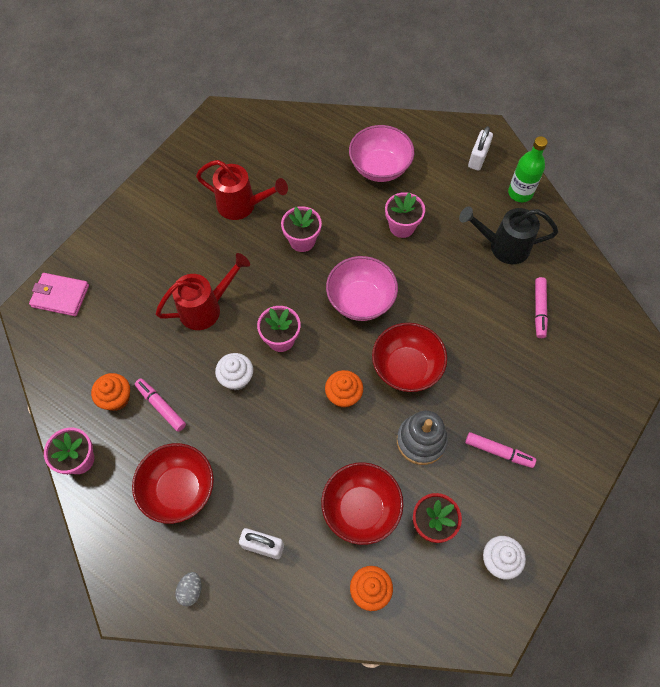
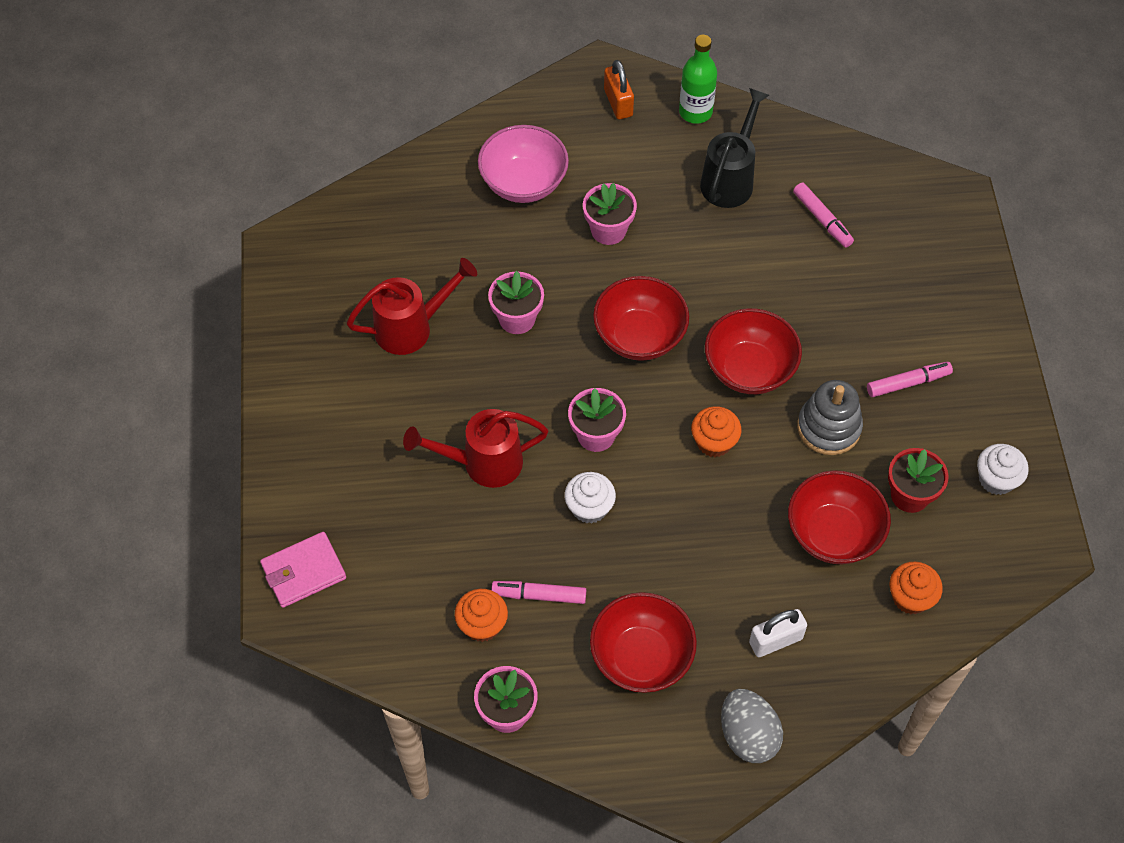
camera: 40 degrees left, 5 degrees down
(191, 590) = (748, 735): grey egg -> grey egg, size x1.79
(206, 308) = (483, 463): red watering can -> red watering can turned 120 degrees counterclockwise
(360, 300) = (639, 336): pink bowl -> red bowl
(478, 158) = (618, 103): white padlock -> orange padlock
(503, 246) = (730, 179): black watering can -> black watering can turned 150 degrees clockwise

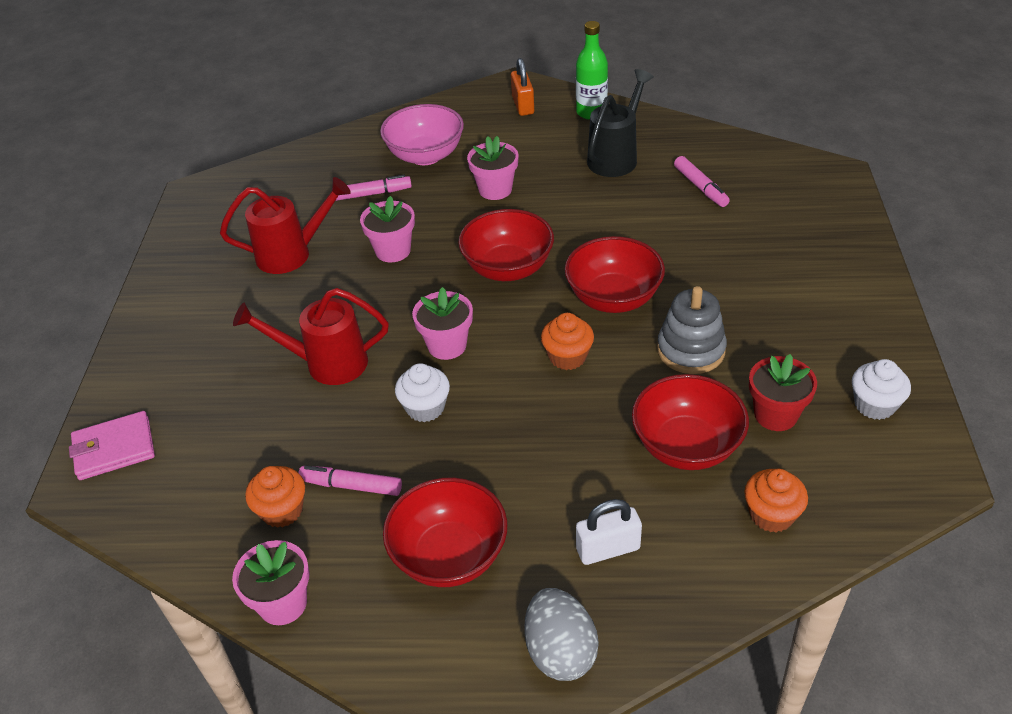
camera: 10 degrees right, 15 degrees down
(908, 383) = (778, 316): pink marker -> pink marker (372, 194)

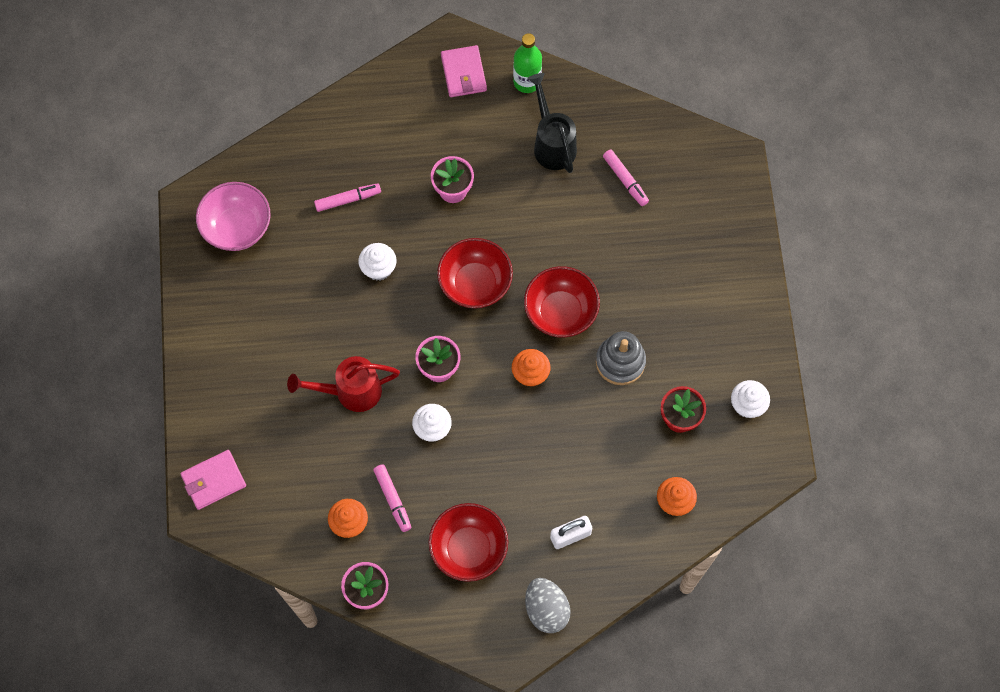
camera: 10 degrees left, 25 degrees up
(291, 254) = (295, 276): red watering can -> none
(351, 486) = (392, 499): pink marker -> pink marker turned 120 degrees counterclockwise
(393, 251) = (378, 268): pink flower pot -> white cupcake
(425, 155) = (385, 147): pink bowl -> pink bowl (237, 227)
(523, 105) = (464, 73): orange padlock -> pink wallet
(616, 157) = (552, 144): black watering can -> black watering can turned 45 degrees counterclockwise
(686, 446) = (619, 450): red bowl -> none

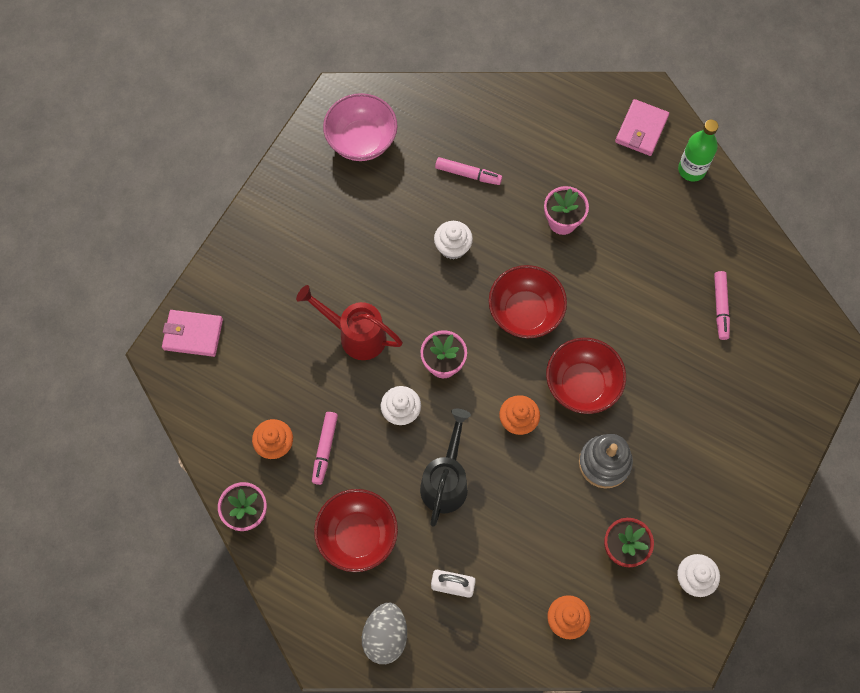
camera: 35 degrees right, 0 degrees up
(552, 144) = (677, 236): black watering can -> black watering can (446, 481)

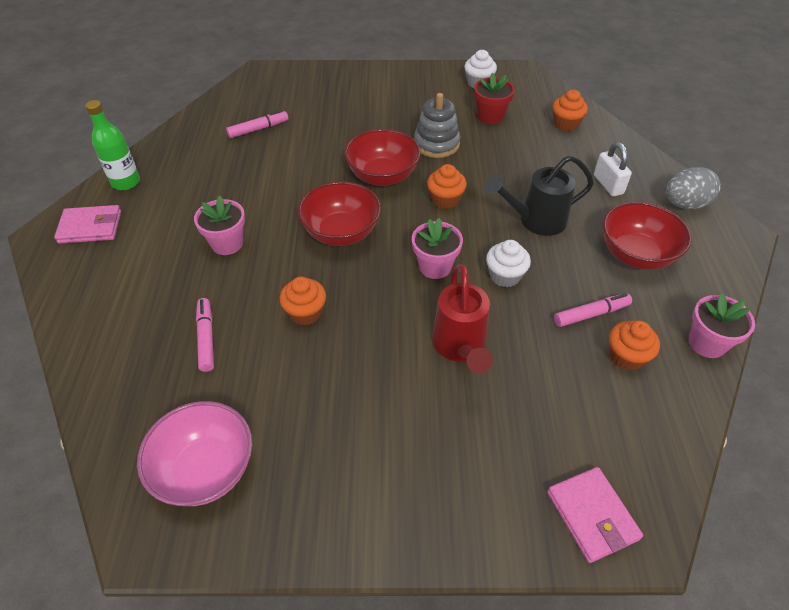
camera: 120 degrees left, 20 degrees down
(452, 247) = (305, 312): white cupcake -> orange cupcake

